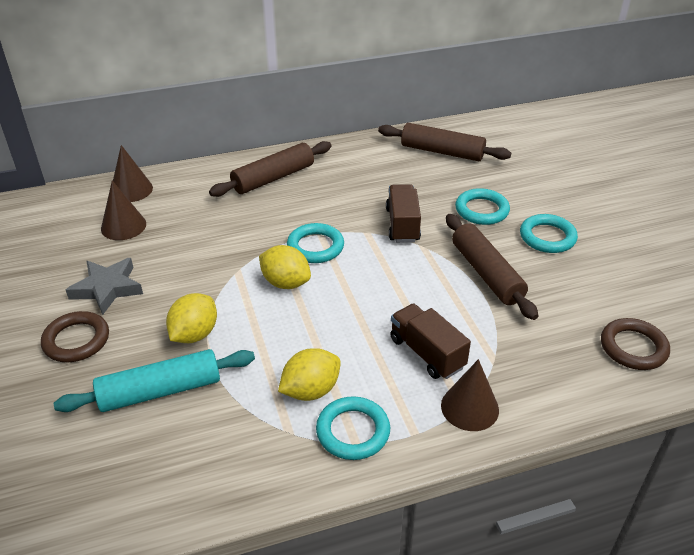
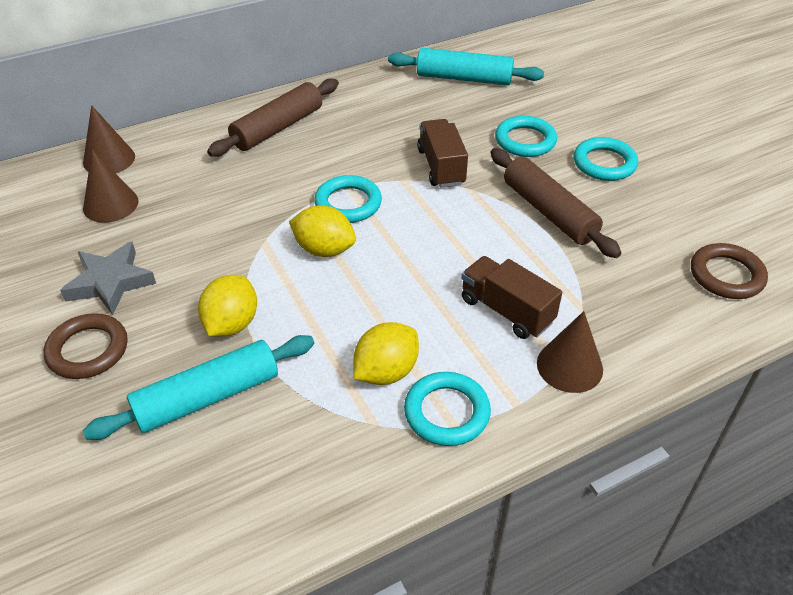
camera: 10 degrees left, 5 degrees up
(442, 152) = (464, 78): brown rolling pin -> turquoise rolling pin

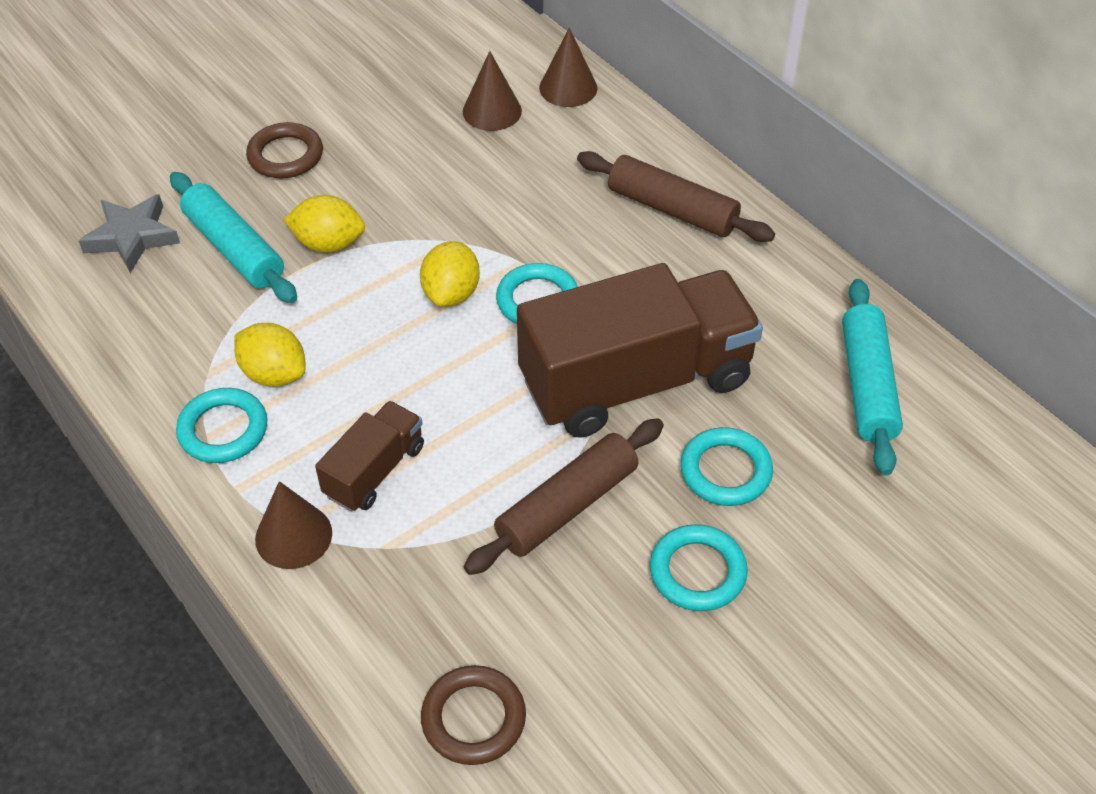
camera: 80 degrees right, 5 degrees up
(110, 282) = (375, 144): grey star -> grey star (132, 237)
(441, 167) = (635, 381): brown truck -> brown truck, size x2.07

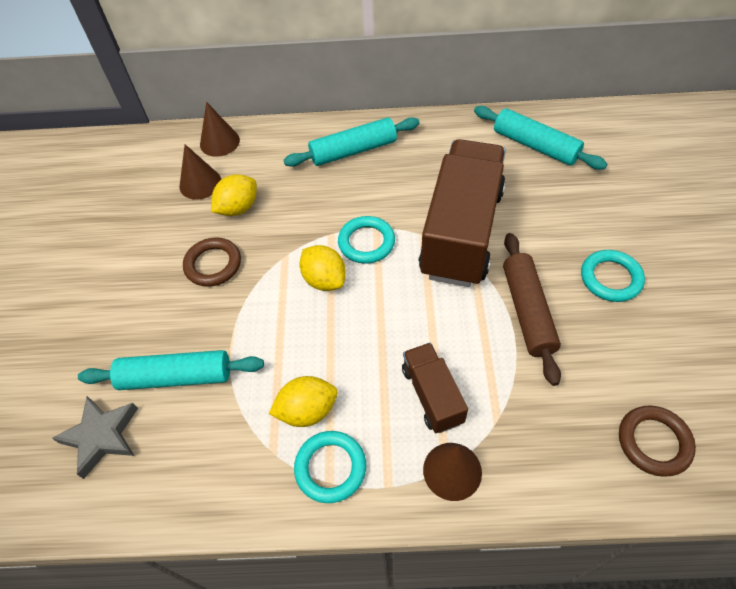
camera: 50 degrees left, 5 degrees up
(285, 155) = (124, 304): brown ring -> brown ring (213, 264)
(329, 244) = (224, 321): yellow lemon -> yellow lemon (238, 208)
(672, 209) = (353, 151): brown rolling pin -> turquoise rolling pin
(725, 471) = (551, 229): turquoise ring -> none

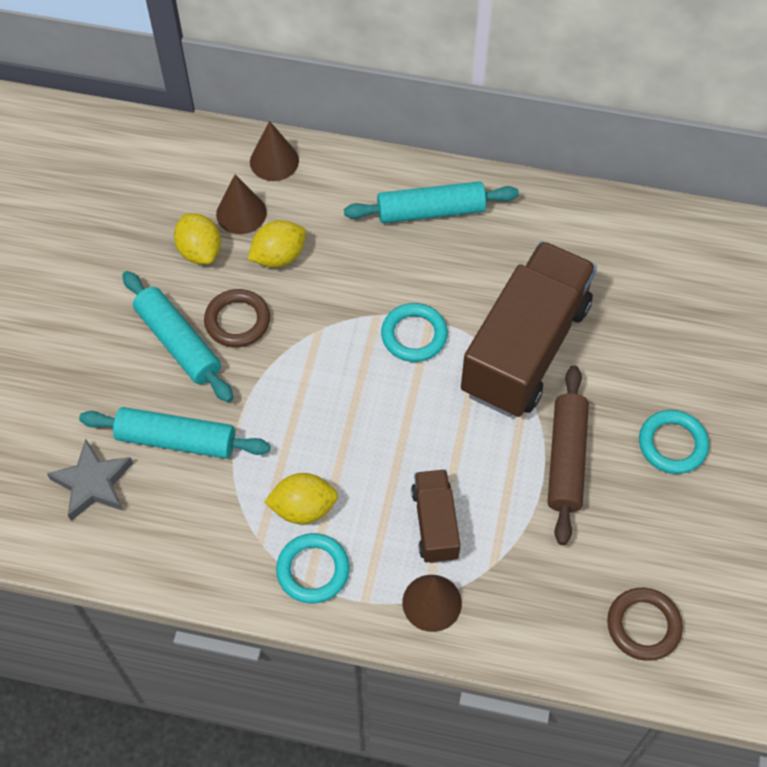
camera: 10 degrees right, 5 degrees up
(324, 280) = (356, 369): yellow lemon -> yellow lemon (200, 251)
(535, 146) = (651, 256): turquoise rolling pin -> turquoise rolling pin (179, 343)

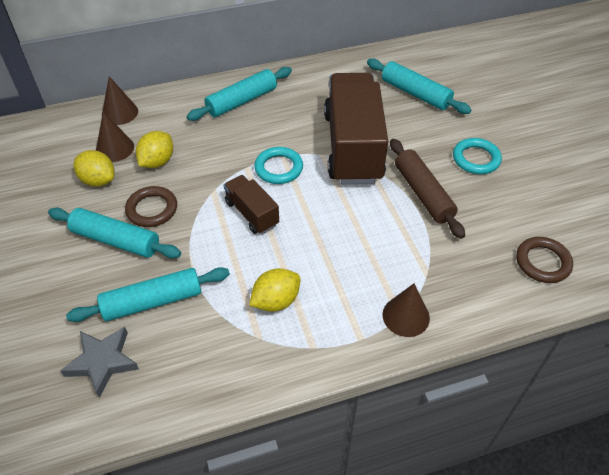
camera: 30 degrees left, 10 degrees down
(313, 570) = (310, 337): turquoise ring -> none
(435, 524) = (371, 267): brown truck -> brown truck (252, 213)
(667, 305) = (415, 94): none -> turquoise rolling pin

